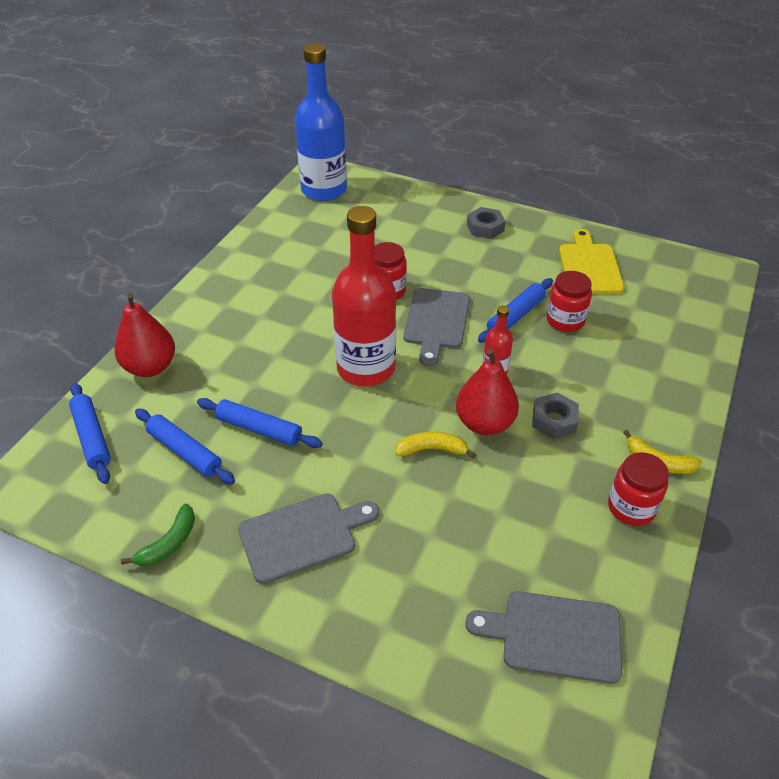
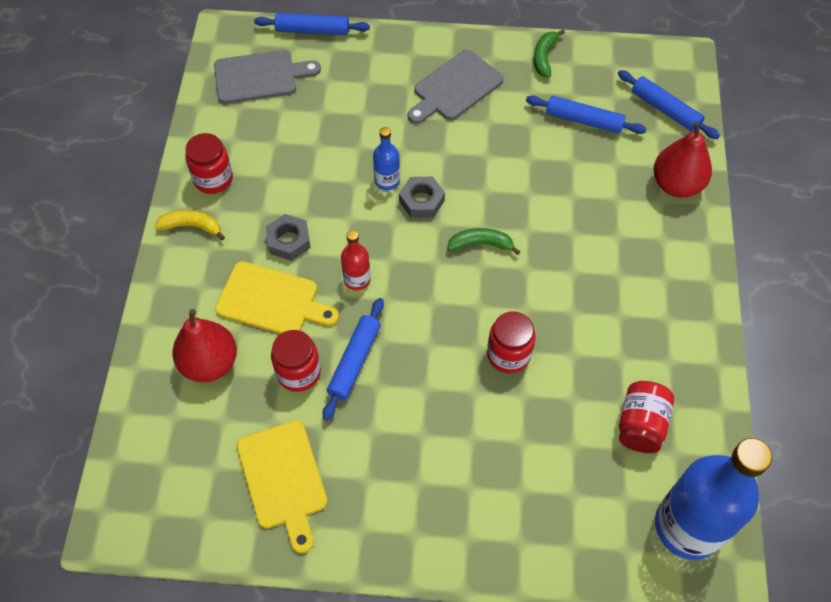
camera: 160 degrees right, 15 degrees up
(259, 429) = (539, 156): blue rolling pin -> blue rolling pin (312, 30)
(316, 235) = (640, 425): none -> red jar
(366, 368) = (481, 244): red bottle -> green banana
(432, 449) = (387, 181): yellow banana -> blue bottle
(436, 322) = (436, 326): grey cutting board -> none
(484, 423) = (350, 219): red pear -> red pear (210, 363)
(485, 227) = (435, 516): grey nut -> grey nut (421, 201)
(580, 375) = (272, 300): none -> yellow cutting board

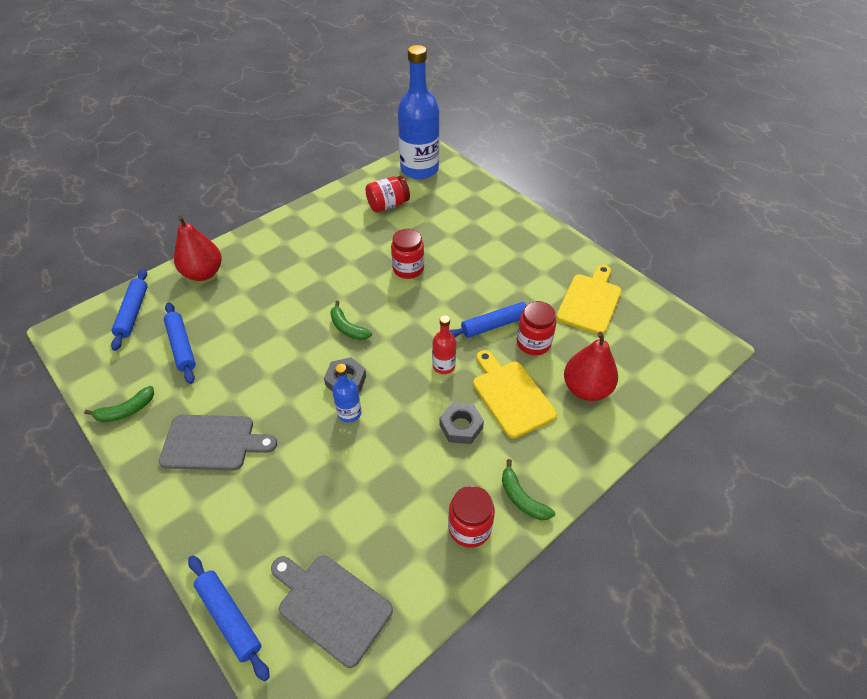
camera: 135 degrees left, 10 degrees down
(192, 226) = (522, 498): yellow banana -> green banana

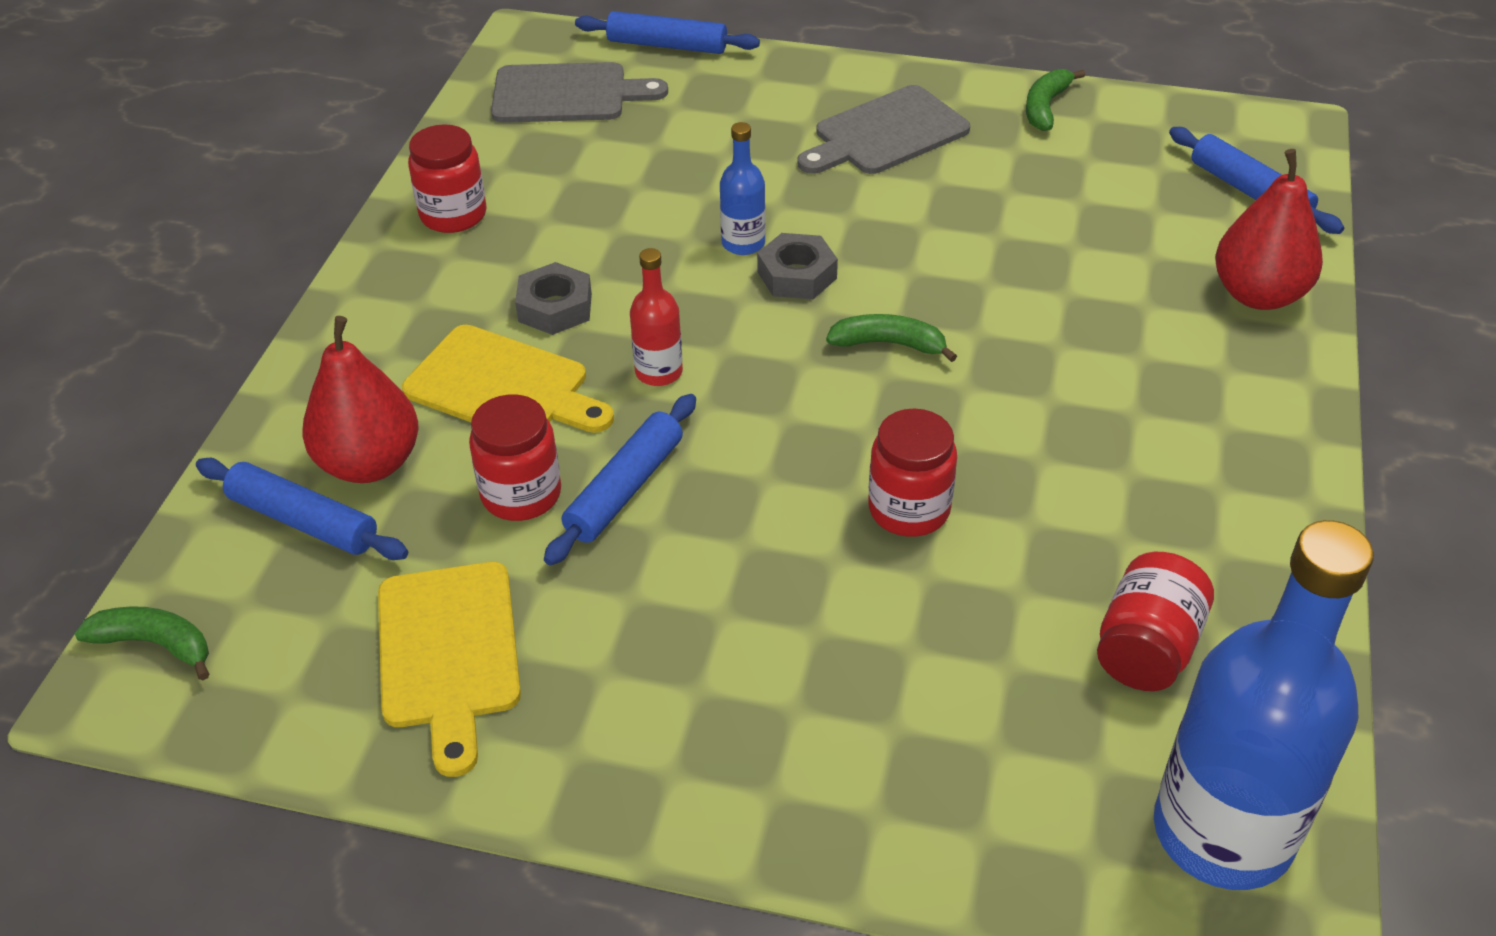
camera: 145 degrees right, 5 degrees down
(181, 346) = (1102, 193): blue rolling pin -> blue rolling pin (303, 520)
(522, 498) = (399, 273): green banana -> green banana (155, 644)

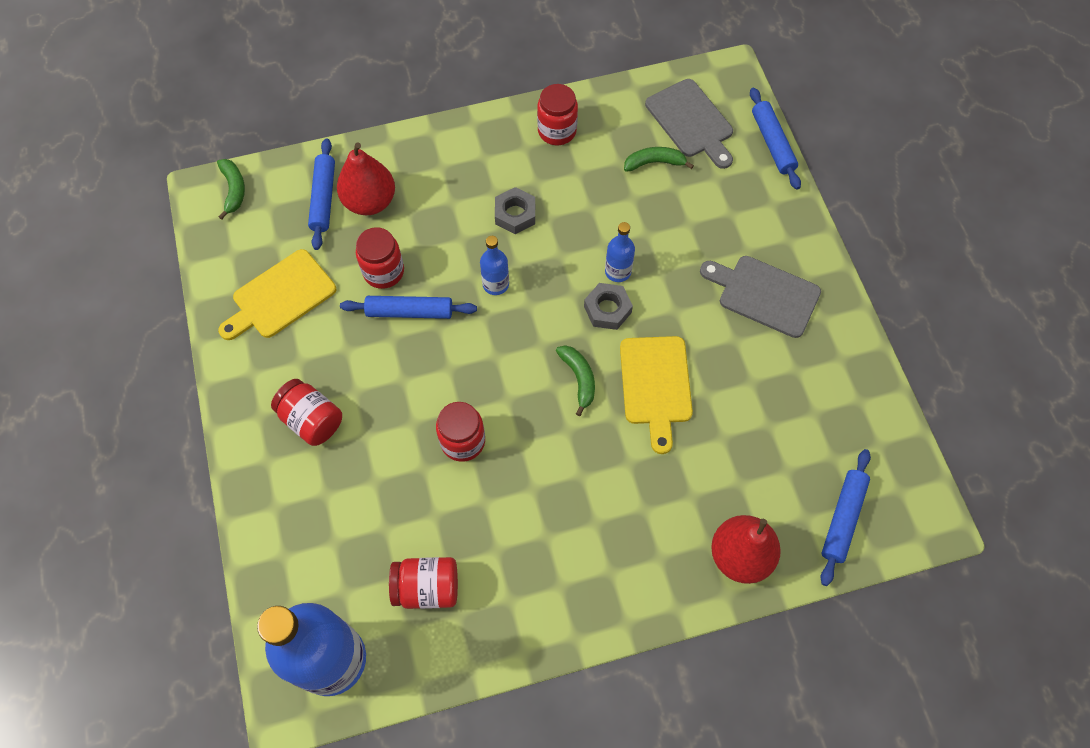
camera: 60 degrees right, 20 degrees up
(504, 386) = (448, 224): yellow cutting board -> yellow cutting board (656, 385)
(659, 372) = (495, 284): red bottle -> blue bottle
(735, 695) = (312, 420): none -> red jar
(1046, 107) = (853, 369): green banana -> green banana (654, 163)

